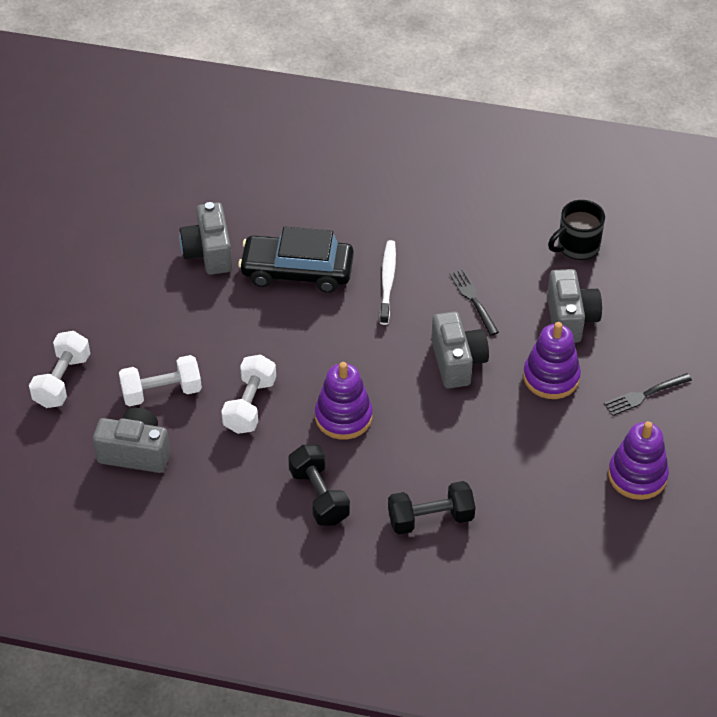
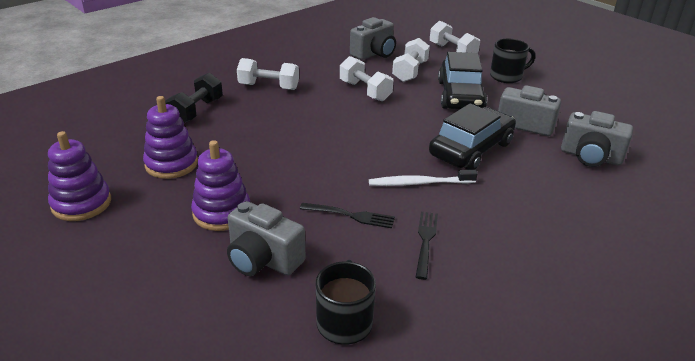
camera: 125 degrees right, 15 degrees down
(100, 304) = (507, 76): none -> black mug
(188, 323) = (460, 96): none -> black car
(319, 496) = (268, 87): black dumbbell -> white dumbbell
(343, 417) = (313, 115): purple stacking toy -> purple stacking toy (171, 164)
(387, 281) = (419, 183): white toothbrush -> white toothbrush turned 135 degrees clockwise
(457, 362) = (298, 176): grey camera -> grey camera (590, 157)
(644, 395) = (131, 253): black fork -> black fork (425, 241)

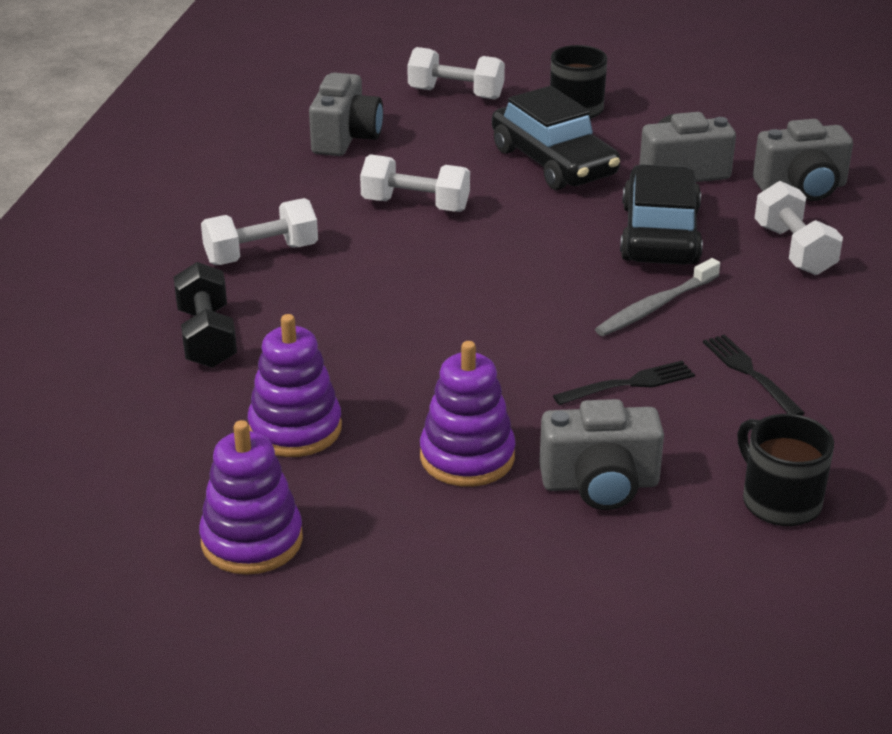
camera: 35 degrees left, 0 degrees up
(410, 72) = (438, 149): white dumbbell -> white dumbbell (794, 250)
(419, 183) = (655, 307): white toothbrush -> grey toothbrush

